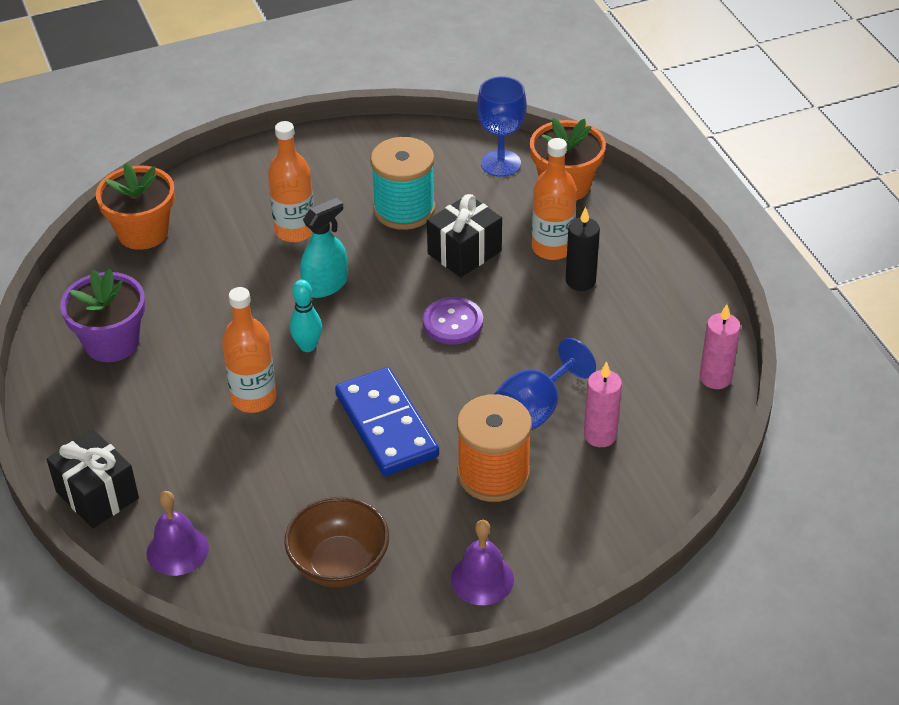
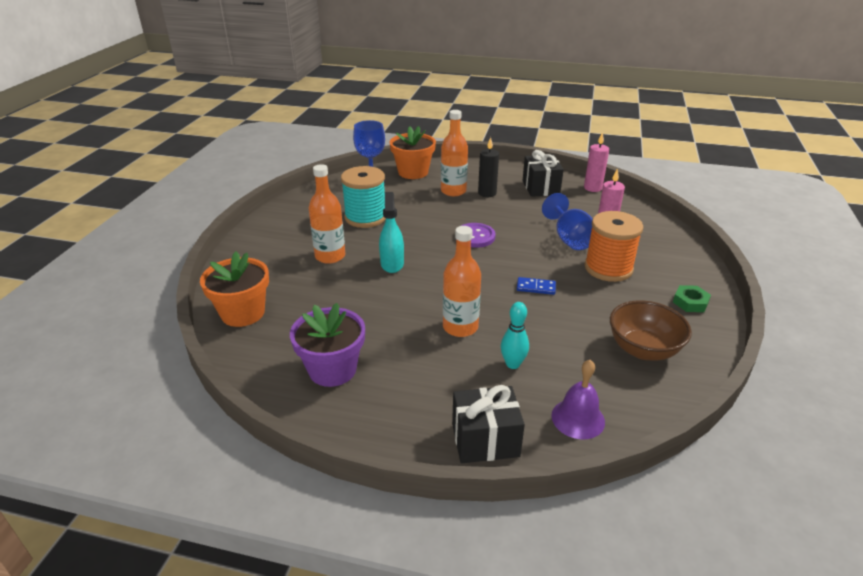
camera: 55 degrees left, 10 degrees down
(307, 346) = (437, 289): turquoise bowling pin -> turquoise bowling pin (513, 364)
(386, 425) = (536, 287): blue domino -> blue domino, size x0.44
(464, 252) = (424, 214): black gift -> black gift (540, 187)
(482, 579) = (690, 302): purple bell -> green nut

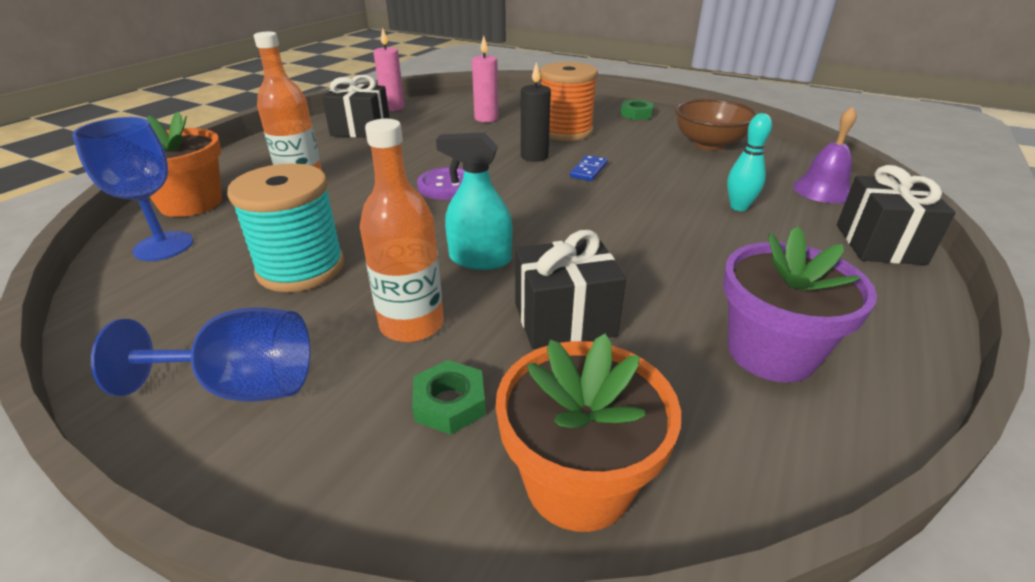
camera: 75 degrees left, 0 degrees up
(281, 276) = (450, 403): none -> green nut
(344, 298) = (564, 319): none -> black gift
(460, 327) = (663, 227): orange bottle -> none
(487, 193) = (337, 160): black candle -> black candle (534, 156)
(569, 239) = (495, 137): blue goblet -> blue goblet (242, 386)

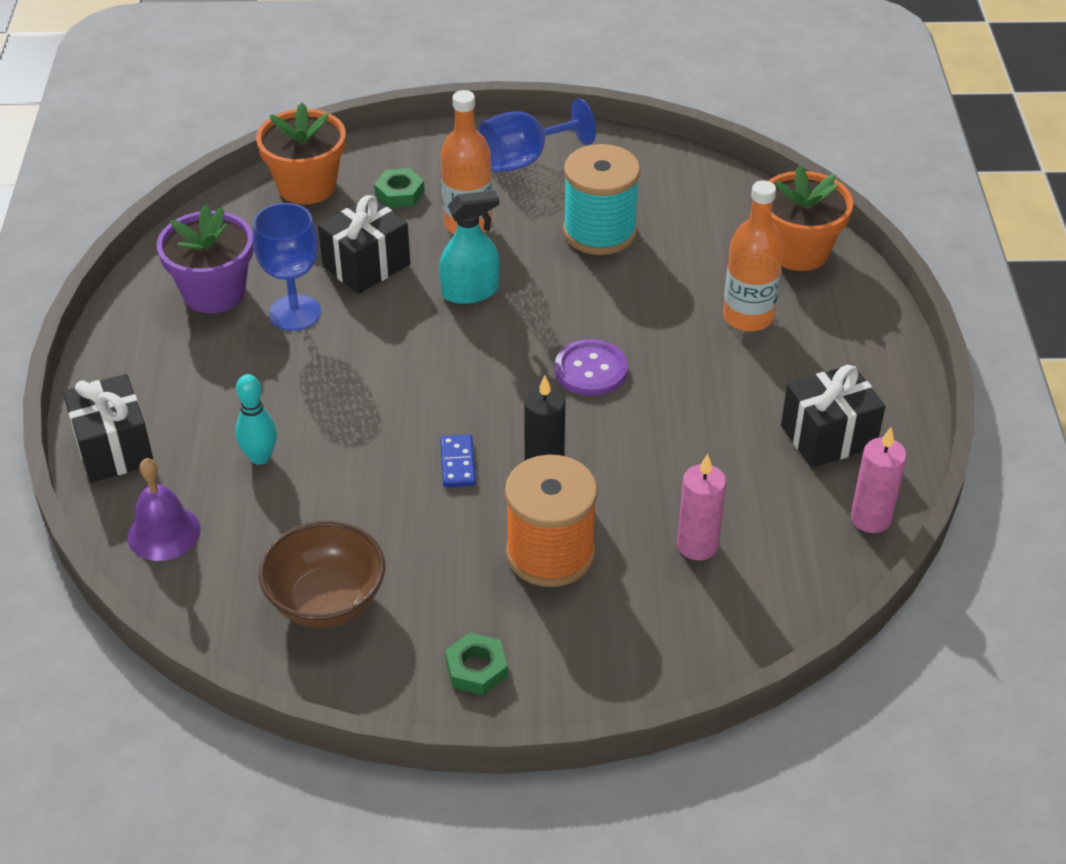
camera: 150 degrees right, 10 degrees up
(163, 246) = (735, 208): blue goblet -> blue goblet (295, 313)

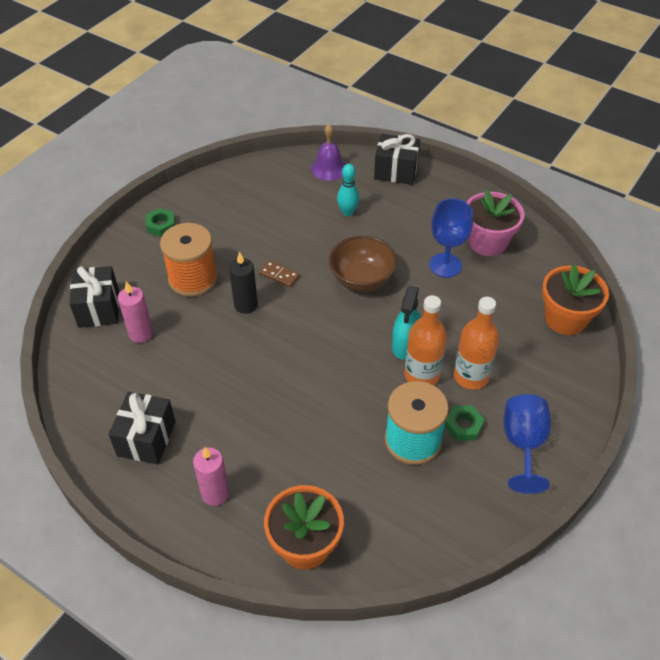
camera: 125 degrees right, 5 degrees up
(214, 292) = (487, 242): purple flower pot -> pink flower pot
(326, 602) = (242, 198): brown bowl -> brown bowl (362, 279)
(366, 265) = (465, 311): black gift -> black gift (99, 308)
(399, 193) = (528, 359): green nut -> green nut (463, 426)
(457, 463) = (279, 275): blue domino -> brown domino
(591, 370) = (295, 362): purple button -> none
(748, 317) = (270, 468): orange bottle -> orange bottle (422, 375)
(870, 518) = (80, 416): pink candle -> pink candle (215, 493)

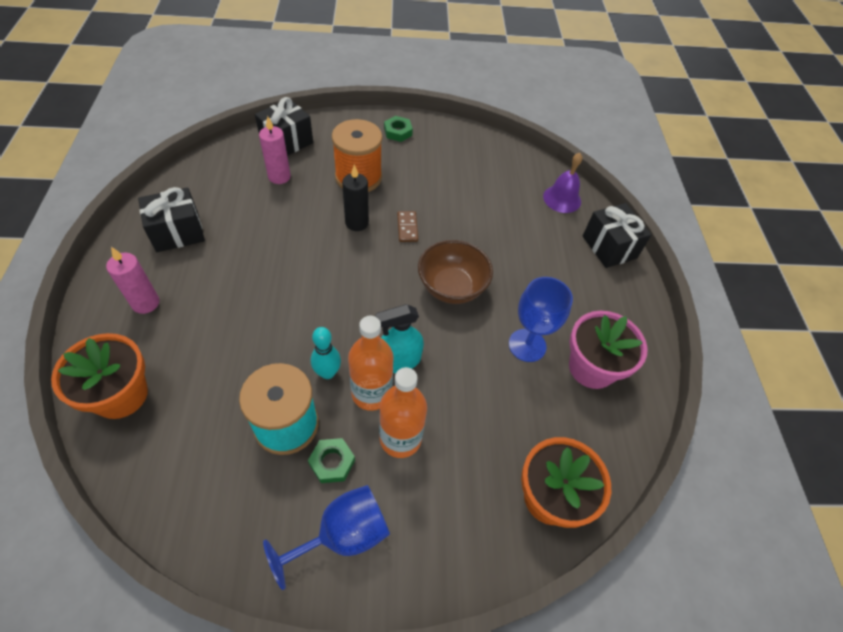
camera: 50 degrees right, 5 degrees up
(347, 212) = (523, 237): turquoise bowling pin -> turquoise bowling pin (327, 373)

